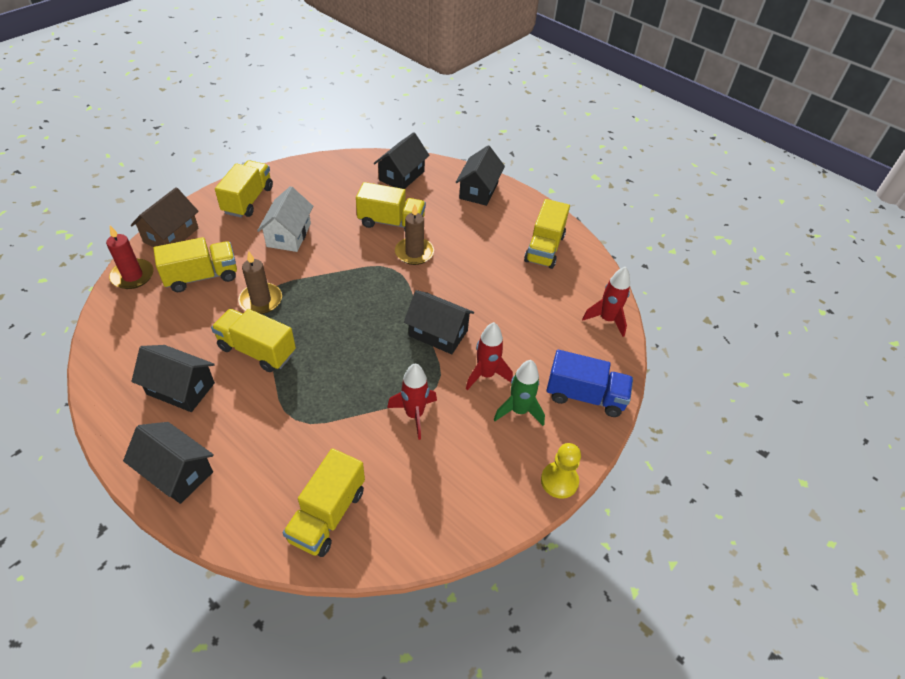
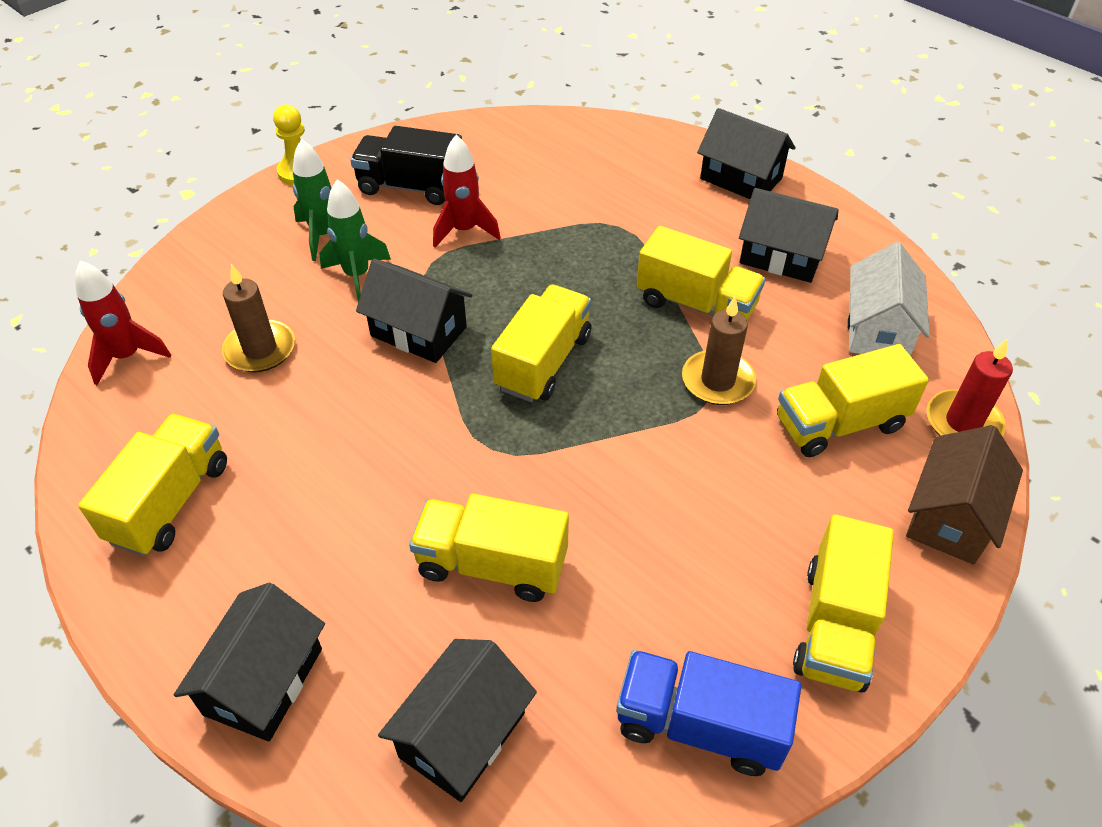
camera: 175 degrees left, 0 degrees up
(289, 235) = (709, 523): white house -> white house (878, 329)
(327, 515) = (564, 147): yellow truck -> yellow truck (543, 362)
(414, 253) = (446, 484): brown candle -> brown candle (260, 349)
(461, 462) = (411, 187): none -> black truck
(486, 375) = (357, 276): red rocket -> green rocket
(585, 396) = (224, 252): blue truck -> blue truck (699, 725)

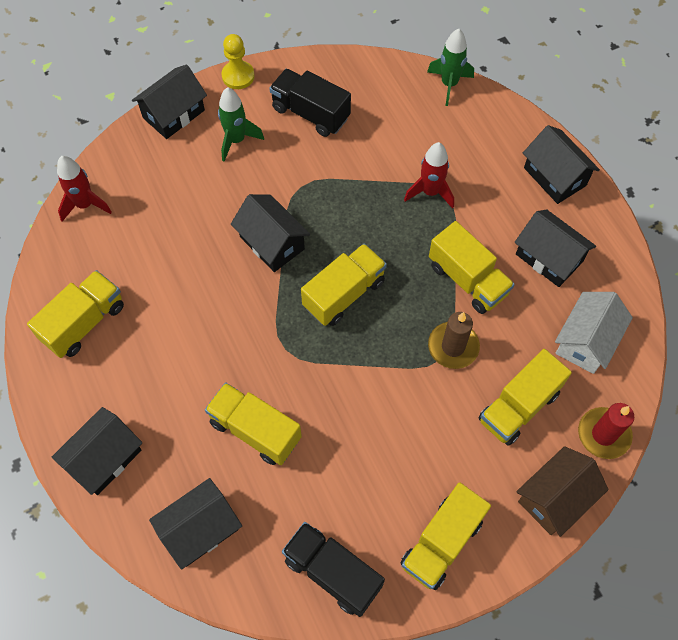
camera: 20 degrees right, 15 degrees up
(226, 228) = (173, 114): none -> black house
(260, 349) = (167, 225): brown candle -> none
(357, 276) = (247, 183): green rocket -> green rocket (449, 84)
(464, 230) = (333, 165): red rocket -> red rocket (430, 192)
(699, 725) = (332, 572): blue truck -> black truck
(839, 423) = (518, 406): yellow truck -> yellow truck turned 45 degrees counterclockwise

